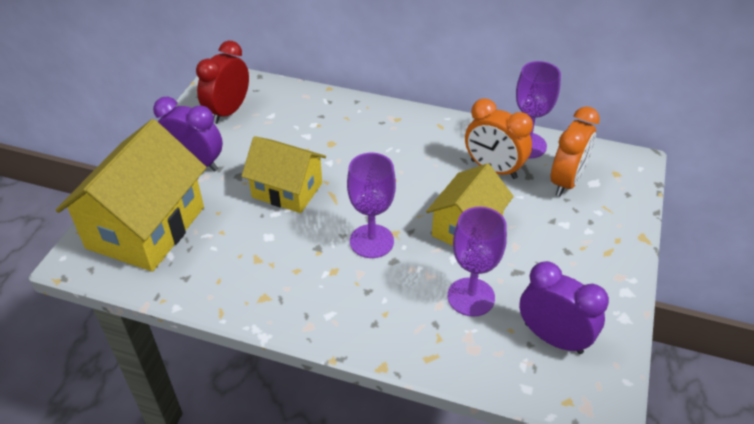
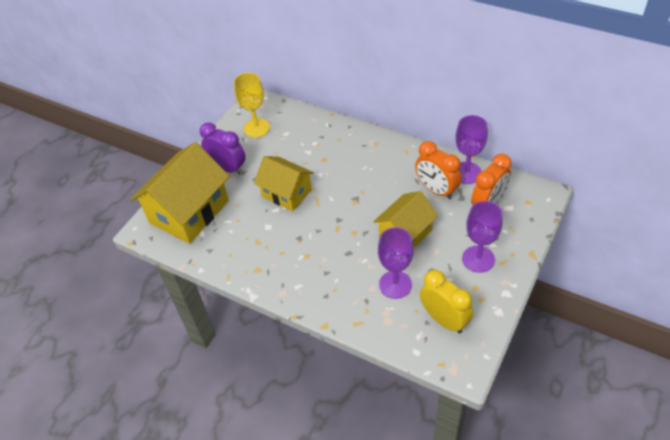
camera: 15 degrees right, 5 degrees up
(228, 111) = (256, 128): red clock -> yellow goblet
(371, 241) = (336, 237): purple goblet -> purple goblet (478, 259)
(553, 338) = (444, 320): purple clock -> yellow clock

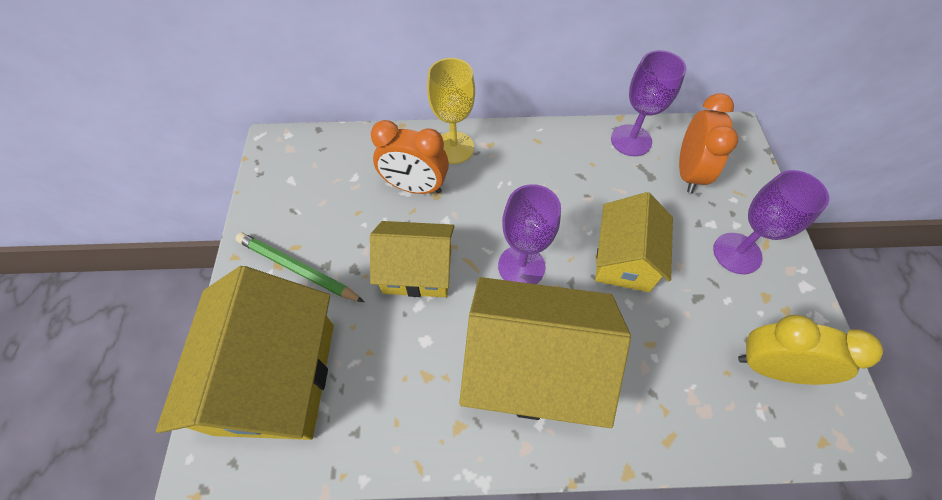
camera: 35 degrees left, 10 degrees up
(228, 168) = (297, 269): purple clock -> green pencil
(256, 128) = (304, 186): yellow goblet -> yellow goblet (453, 148)
(312, 261) = (531, 367): none -> yellow house
(395, 284) = (670, 345): purple goblet -> purple goblet (521, 266)
(436, 190) = (614, 178): orange clock -> orange clock (415, 187)

